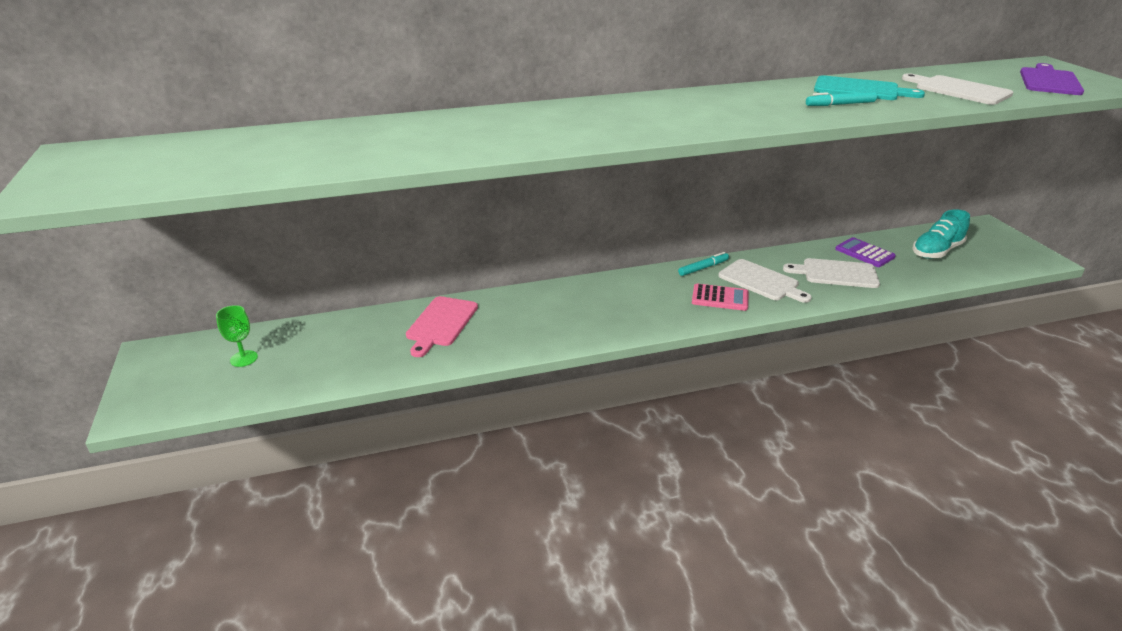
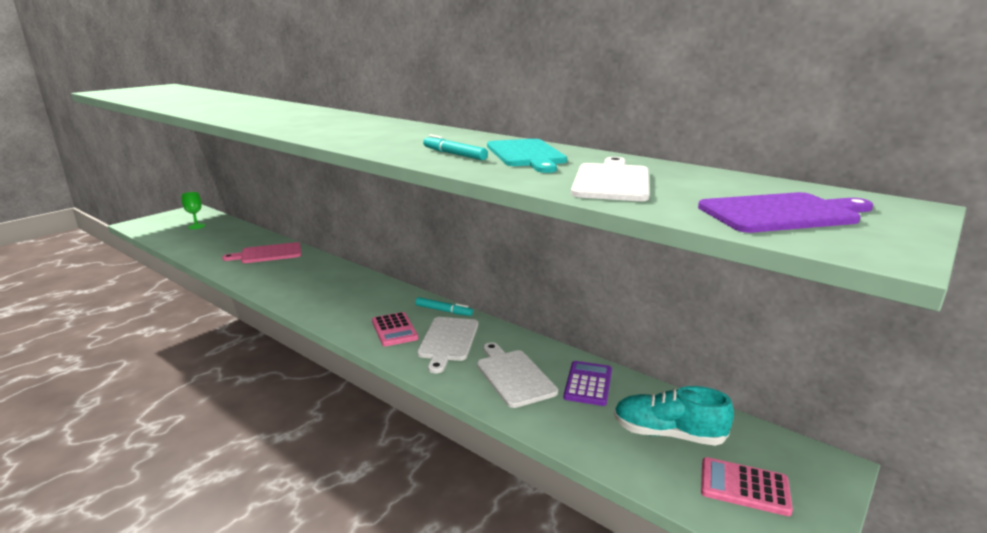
camera: 55 degrees right, 10 degrees down
(995, 252) = (744, 487): none -> pink calculator

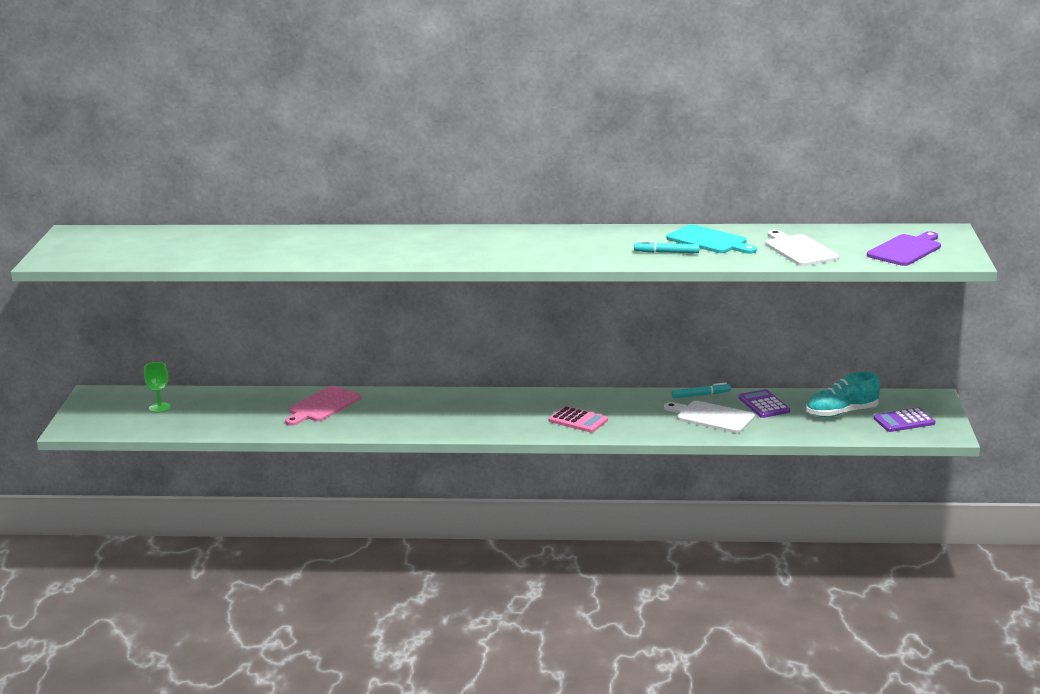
camera: 35 degrees left, 0 degrees up
(443, 311) = (589, 396): turquoise marker -> turquoise marker (701, 395)
(448, 341) = (631, 413): white cutting board -> none
(744, 487) = (904, 421): pink calculator -> purple calculator

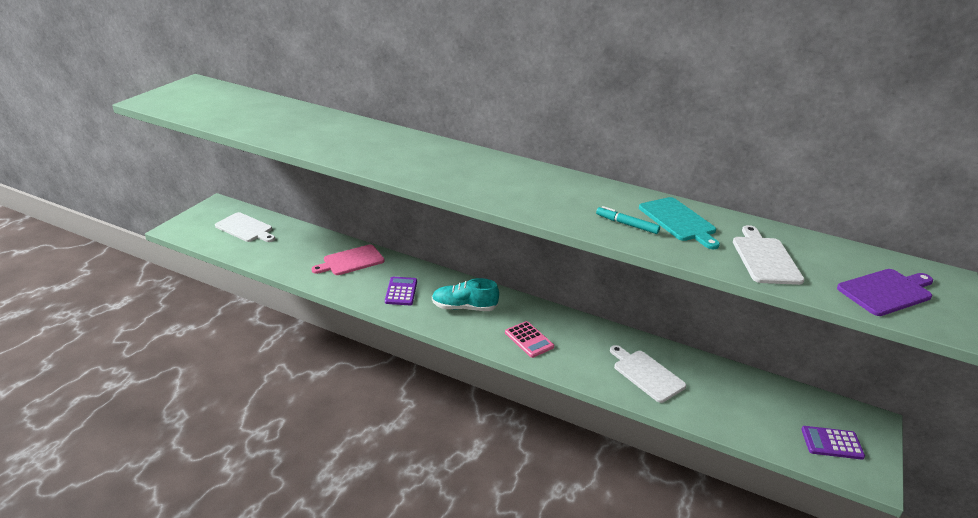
camera: 20 degrees right, 10 degrees up
(159, 407) = (245, 228): green goblet -> white cutting board
(701, 395) = (650, 344): turquoise marker -> none
(764, 405) = (702, 375): purple calculator -> purple calculator (401, 291)
(841, 413) = (772, 410): turquoise shoe -> turquoise shoe (464, 307)

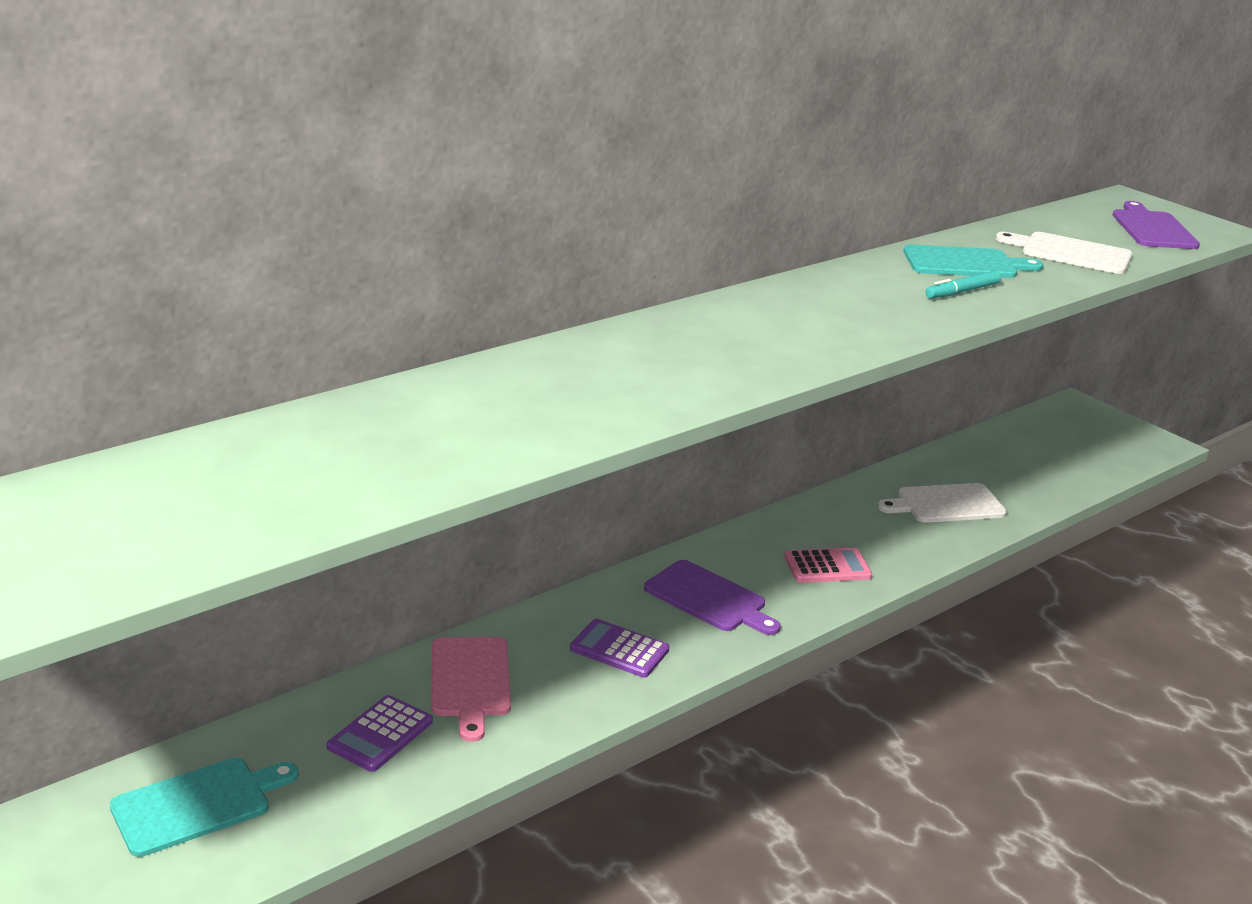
camera: 65 degrees left, 5 degrees down
(245, 228) = (197, 805): white cutting board -> turquoise cutting board
(464, 307) = (709, 598): turquoise shoe -> purple cutting board
(832, 443) = (1106, 442): purple calculator -> purple calculator (380, 734)

